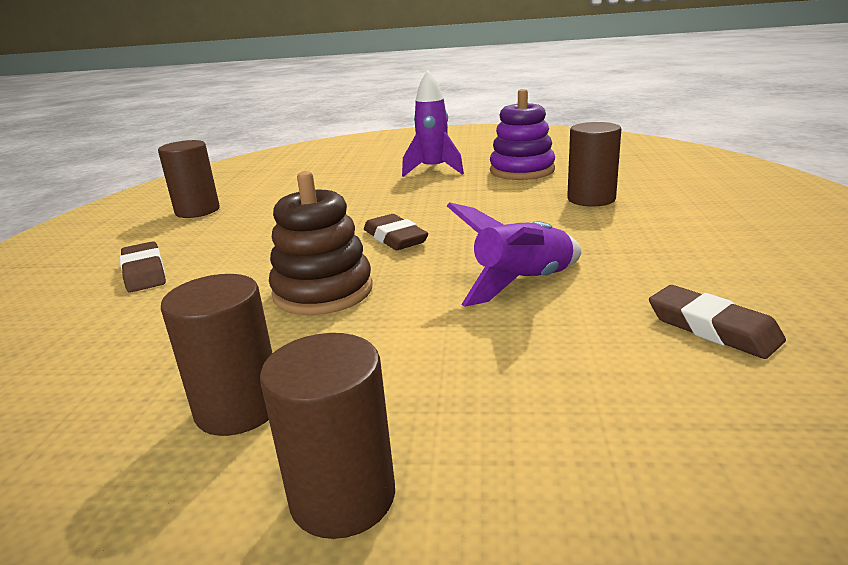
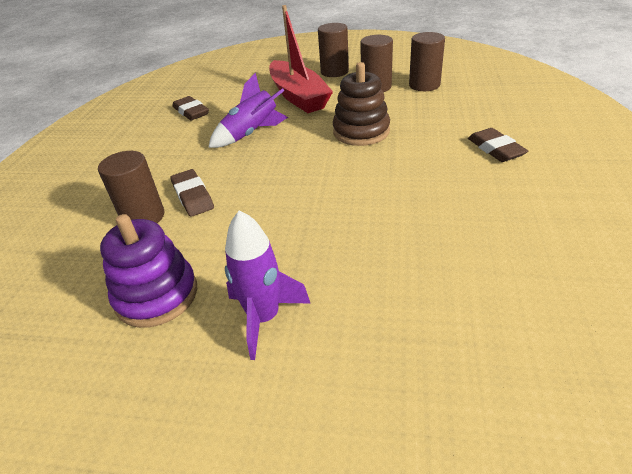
camera: 175 degrees left, 15 degrees up
(197, 211) = (543, 234): brown cylinder -> brown cylinder (424, 85)
(395, 238) = (320, 175): brown eraser -> brown eraser (193, 196)
(454, 375) = (298, 96): none -> red boat

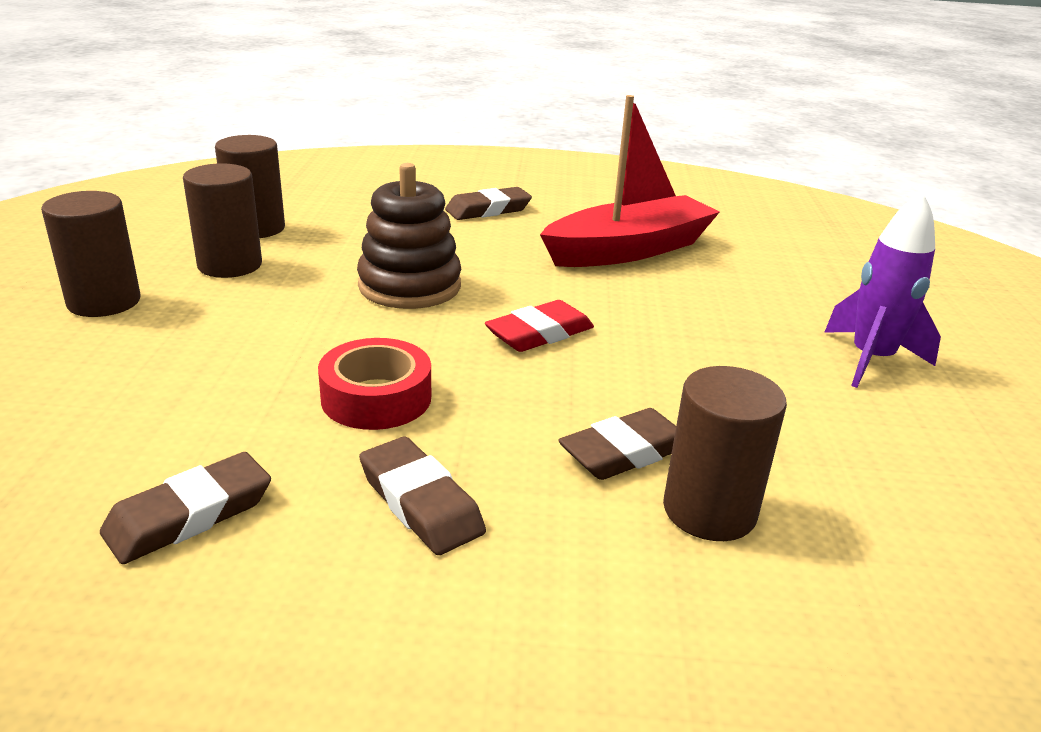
camera: 100 degrees left, 10 degrees down
(156, 295) = (893, 453): purple stacking toy -> none
(180, 149) = (420, 502): none -> brown eraser
(251, 134) = (376, 398): purple rocket -> red tape
(298, 96) = (212, 344): red boat -> red boat (629, 250)
(307, 172) = (539, 333): none -> red eraser

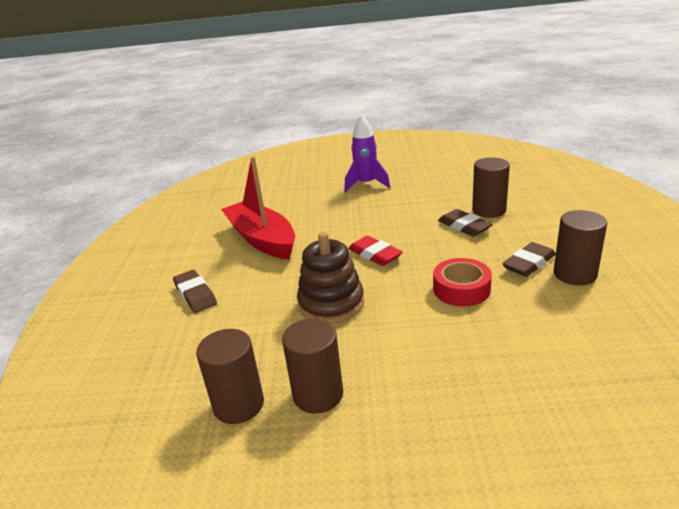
camera: 90 degrees left, 0 degrees up
(104, 302) = (403, 443): brown cylinder -> brown cylinder (575, 274)
(190, 515) = (583, 317): brown eraser -> none

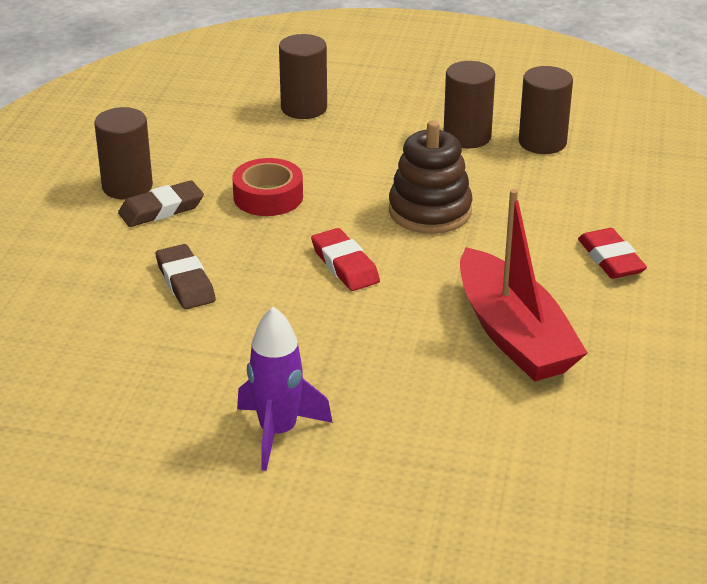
camera: 170 degrees left, 5 degrees up
(195, 294) = (610, 259): brown eraser -> red eraser
(489, 210) = (120, 304): brown cylinder -> brown cylinder (304, 108)

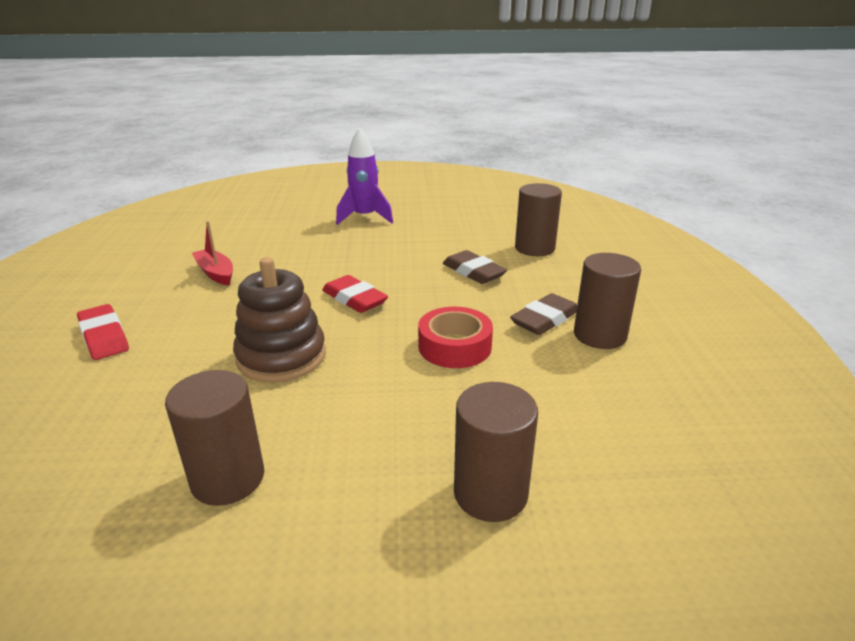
camera: 165 degrees right, 5 degrees down
(514, 335) = (215, 273): red boat -> red boat, size x0.49
(542, 142) = (110, 489): brown cylinder -> brown cylinder (534, 248)

